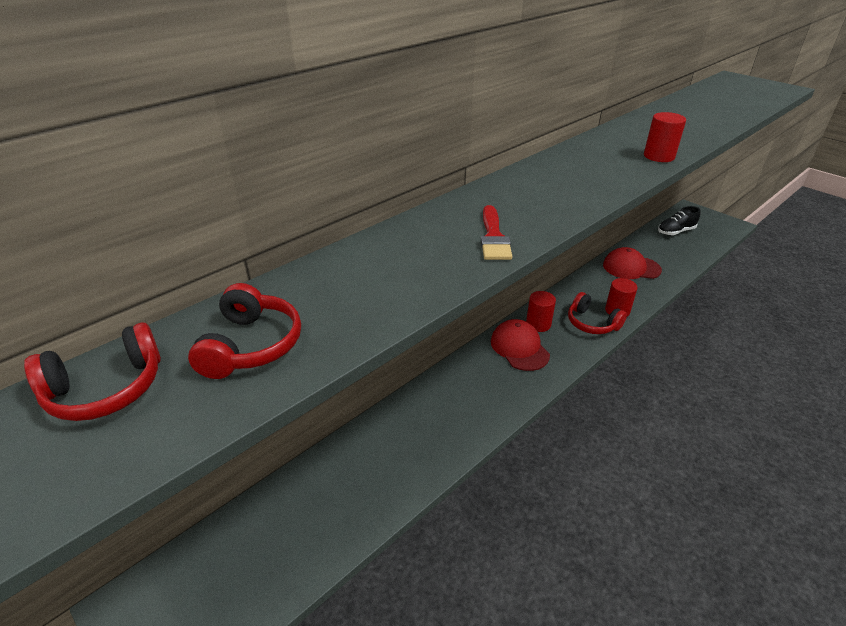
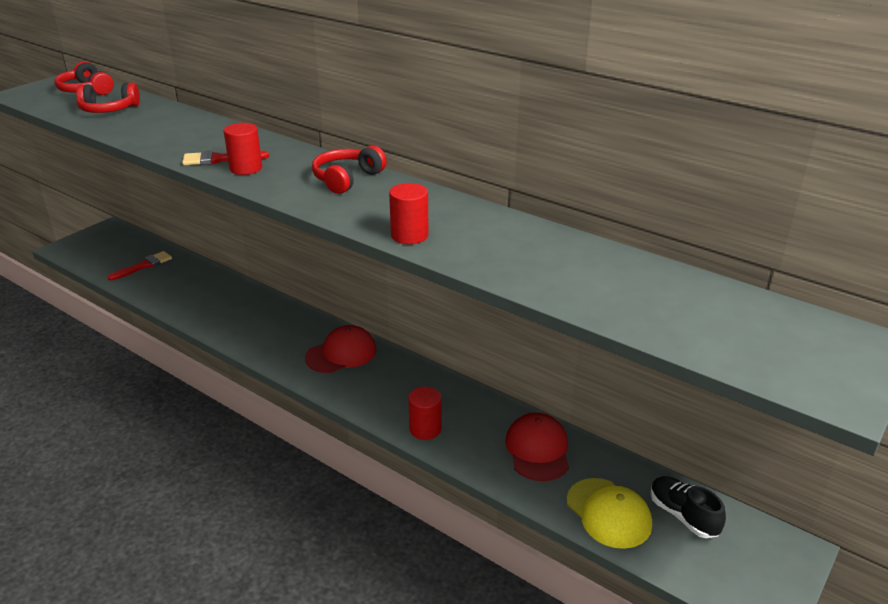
camera: 80 degrees right, 5 degrees down
(285, 533) = (144, 266): none -> red brush
(538, 324) = (384, 365): red cylinder -> red cylinder (246, 168)
(592, 323) = (394, 406): red headphones -> red headphones (347, 179)
(681, 253) = (608, 513): none -> yellow cap

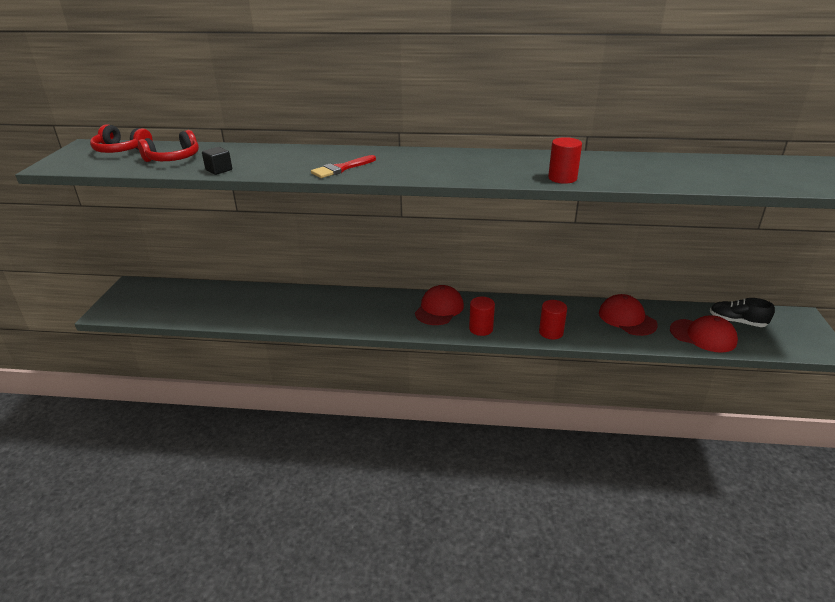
camera: 30 degrees left, 0 degrees up
(121, 132) = (219, 170): none -> black cube
(144, 266) = (203, 302): red brush -> none
(246, 168) = (373, 169): red cylinder -> red cylinder (481, 329)
(347, 179) = (458, 159): red headphones -> none
(608, 513) = (703, 335): yellow cap -> red cap

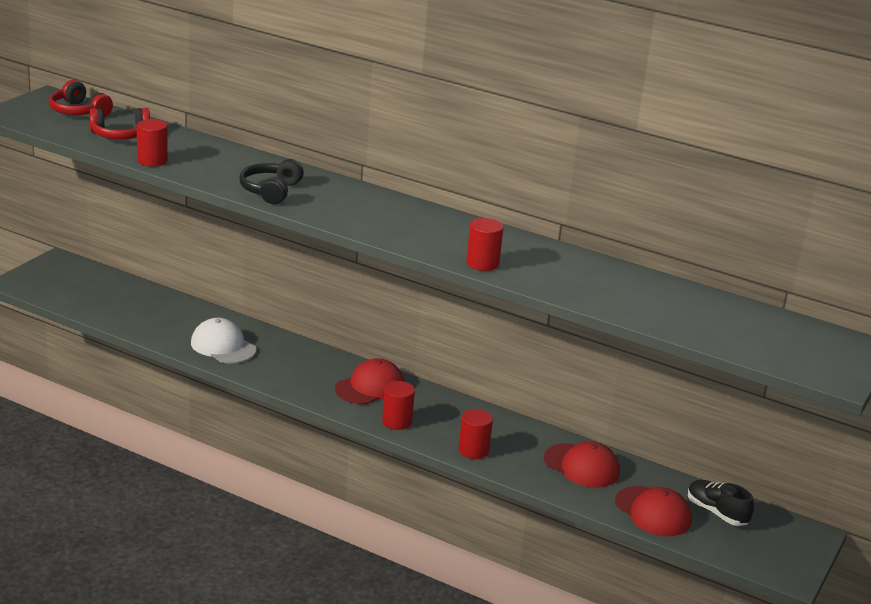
camera: 20 degrees right, 5 degrees down
(219, 170) = (152, 160): black cube -> red cylinder
(309, 312) = (223, 346): none -> white cap
(341, 168) = (271, 191): red brush -> black headphones
(627, 318) = (581, 466): red cap -> red cap turned 135 degrees clockwise

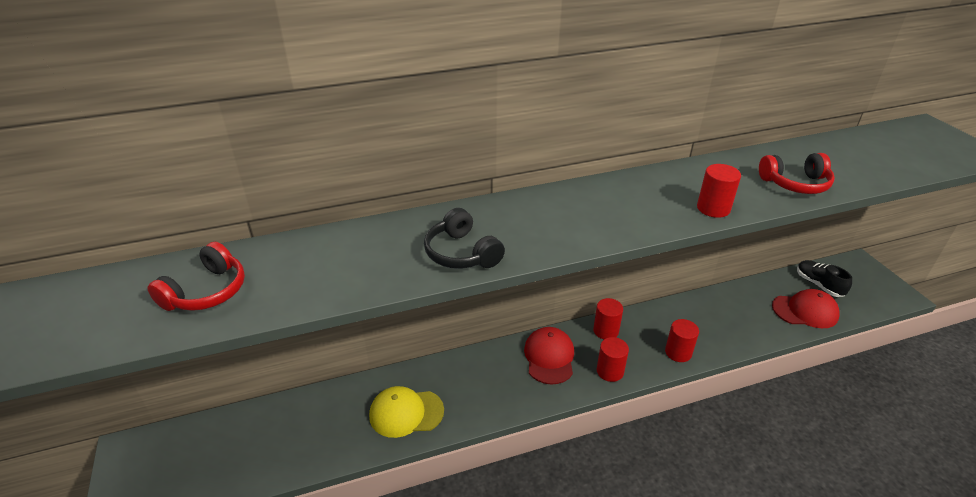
camera: 45 degrees left, 10 degrees up
(78, 111) = (103, 294): red headphones -> red headphones (795, 184)
(152, 160) = (298, 299): red cylinder -> red cylinder (606, 331)
(223, 346) = (406, 413): white cap -> yellow cap
(581, 466) = (731, 311): red cap -> none
(716, 512) = (818, 285): black shoe -> black shoe turned 60 degrees clockwise

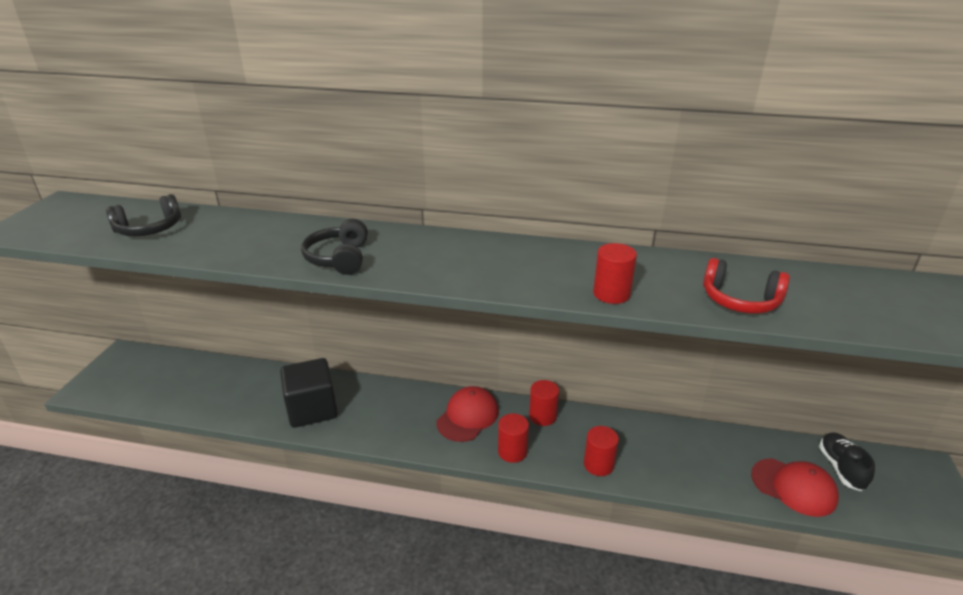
camera: 30 degrees right, 5 degrees down
(207, 292) = (149, 229): red headphones -> black headphones
(406, 413) = (312, 409): yellow cap -> black cube

